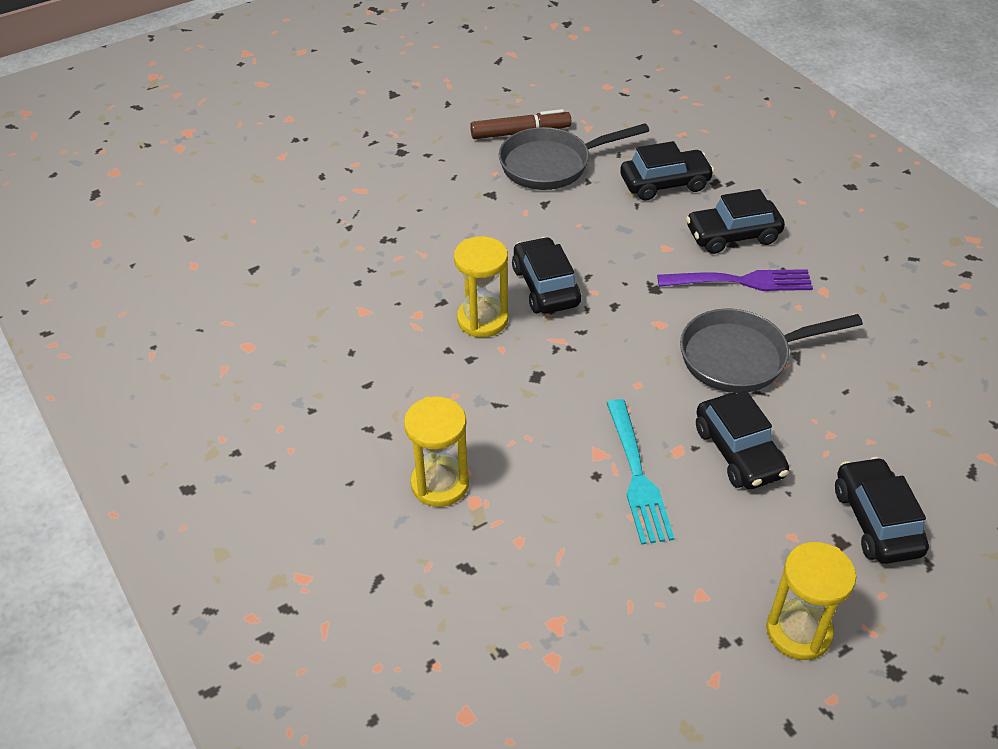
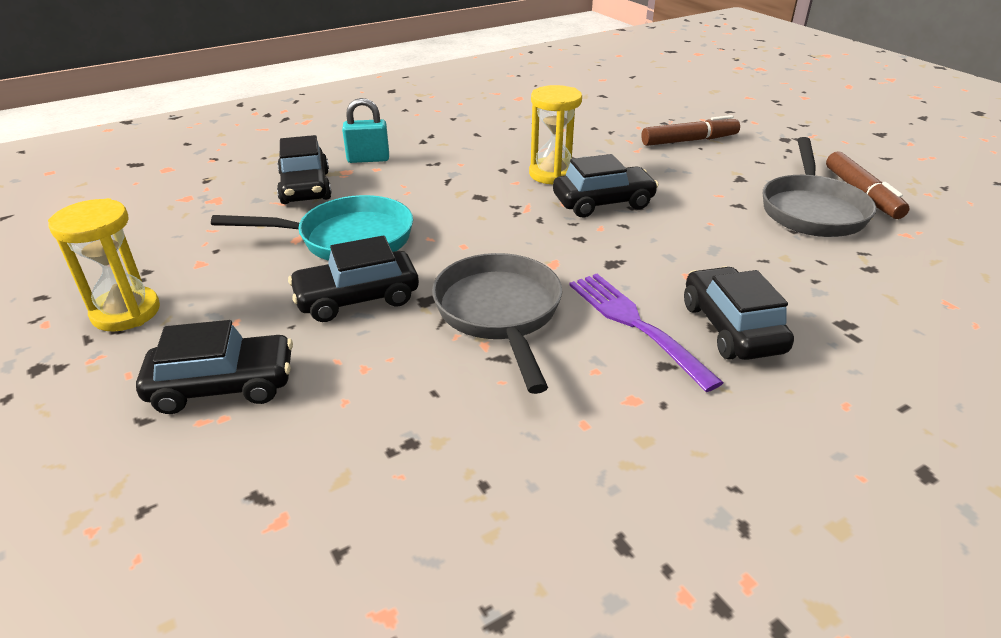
camera: 90 degrees right, 10 degrees down
(401, 215) = (689, 140): none -> brown marker
(440, 484) = (368, 159): yellow hourglass -> turquoise padlock
(552, 165) = (812, 210): grey pan -> grey pan turned 150 degrees counterclockwise
(636, 475) = (347, 239): turquoise fork -> turquoise pan
(665, 184) = (819, 282): black car -> black car (305, 188)
(740, 282) = (637, 325): purple fork -> purple fork turned 150 degrees clockwise

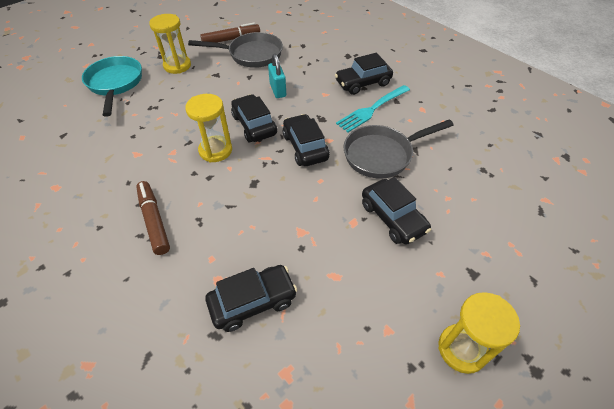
camera: 100 degrees left, 15 degrees up
(223, 386) = (492, 254): black car -> black car (305, 147)
(347, 239) = (328, 244): turquoise pan -> turquoise pan (115, 84)
(368, 159) = (192, 270): turquoise padlock -> turquoise padlock (278, 90)
(637, 325) = (372, 109): purple fork -> turquoise fork
(689, 140) = (161, 92): brown marker -> brown marker (154, 221)
(759, 150) = (177, 66): none -> yellow hourglass

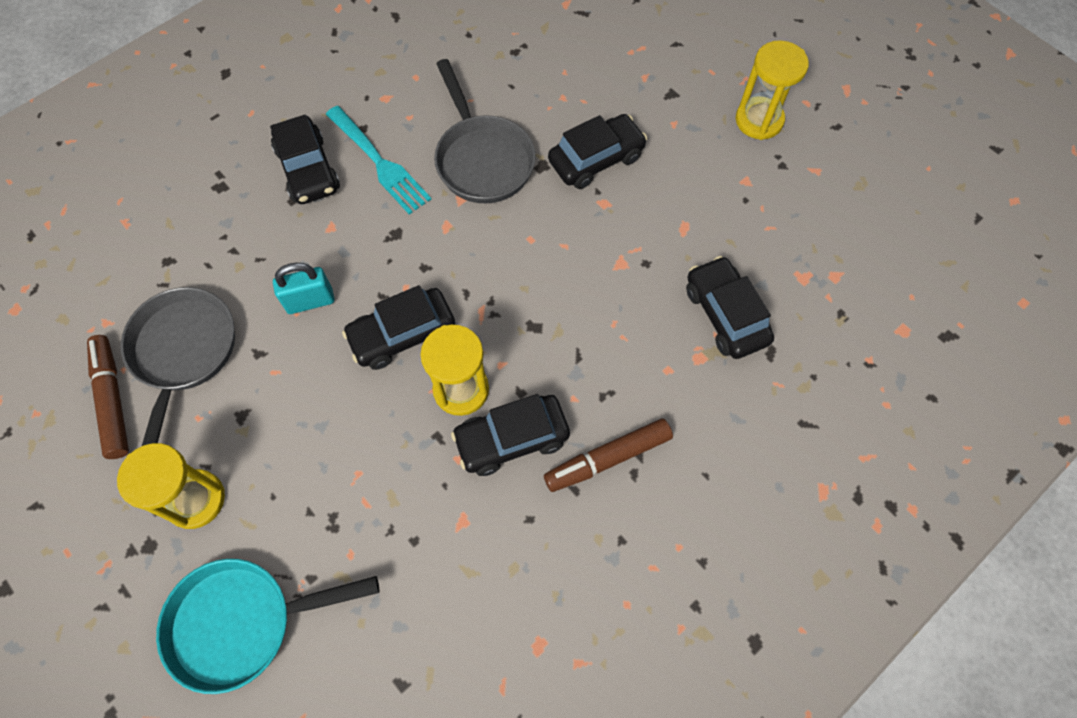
camera: 90 degrees left, 15 degrees up
(305, 147) = (460, 257): black car -> black car (511, 439)

